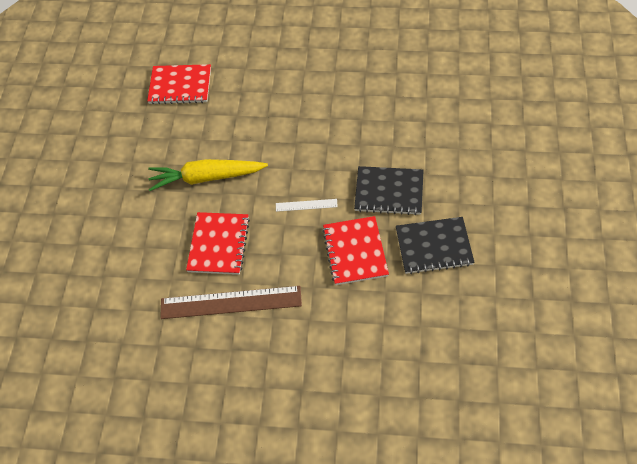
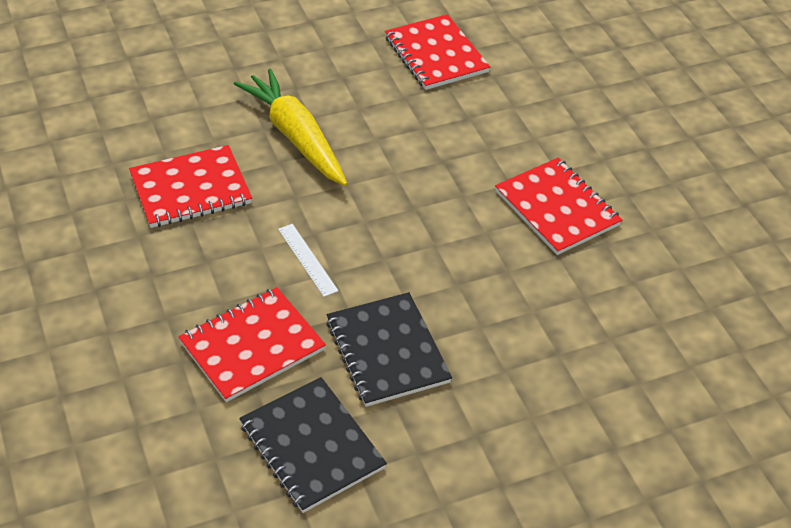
camera: 55 degrees right, 10 degrees down
(231, 303) = (101, 236): brown ruler -> none
(331, 81) = (557, 208): none -> red notebook

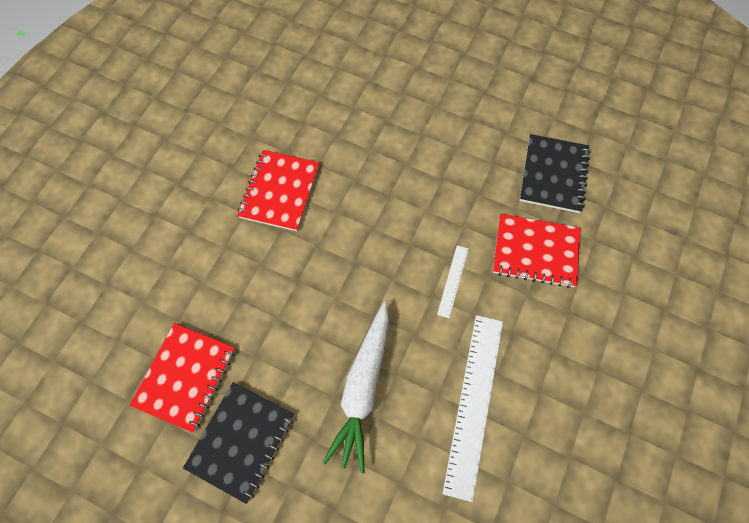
camera: 130 degrees left, 20 degrees up
(191, 189) = (474, 403): red notebook -> white ruler
(295, 137) = (363, 387): yellow carrot -> white carrot
(387, 351) = (468, 190): black notebook -> black notebook (241, 441)

